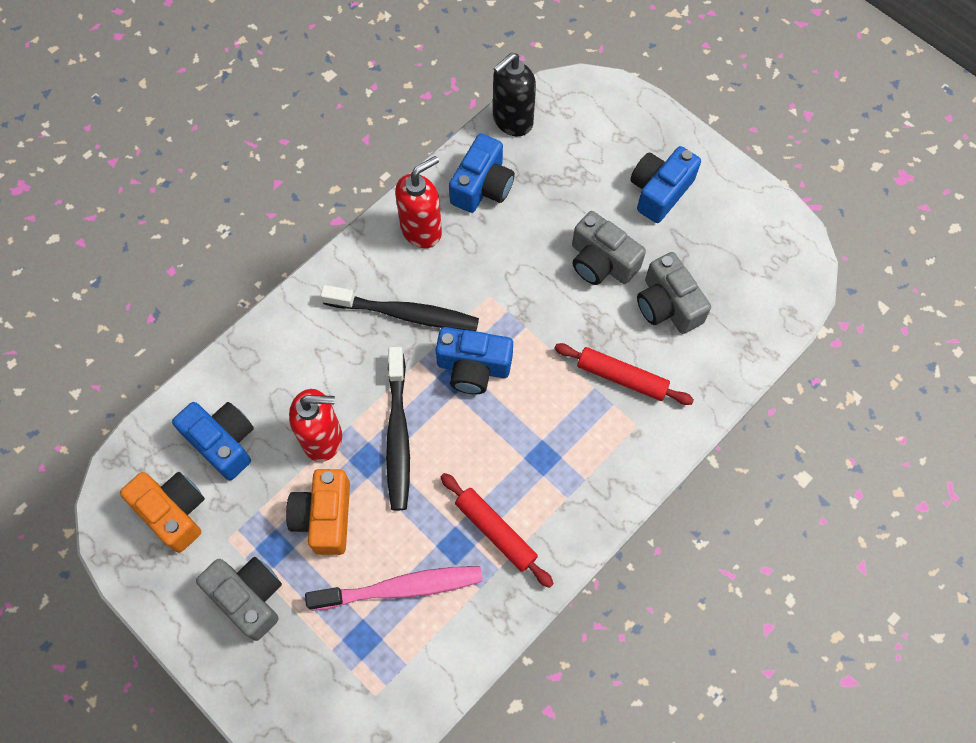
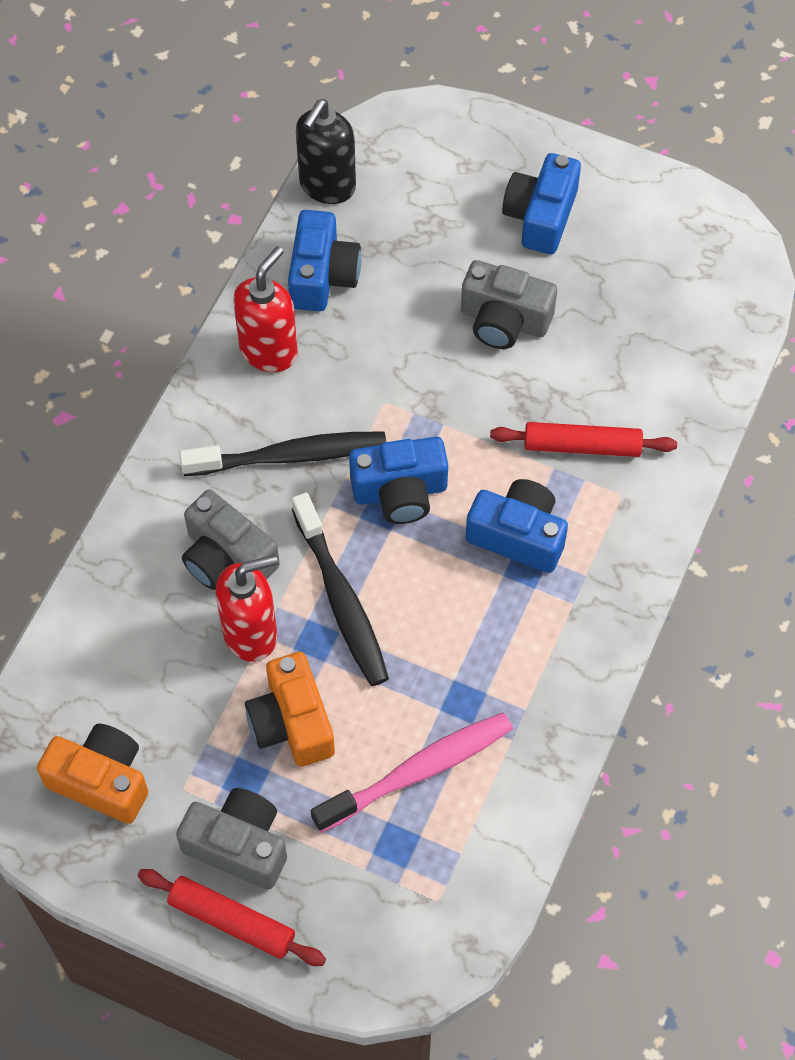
camera: 20 degrees left, 5 degrees down
(223, 442) = (128, 679): blue camera -> blue camera (518, 535)
(495, 532) = (504, 669): red rolling pin -> red rolling pin (231, 921)
(667, 305) = (602, 345): grey camera -> grey camera (227, 558)

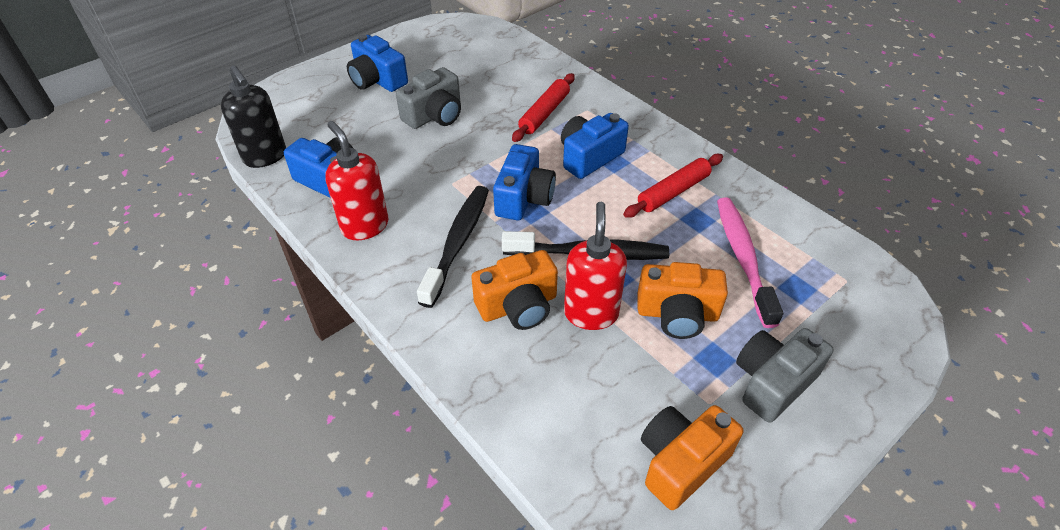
camera: 65 degrees left, 15 degrees down
(227, 558) = (518, 306): grey camera -> orange camera
(231, 921) = (840, 410): red rolling pin -> red rolling pin (673, 192)

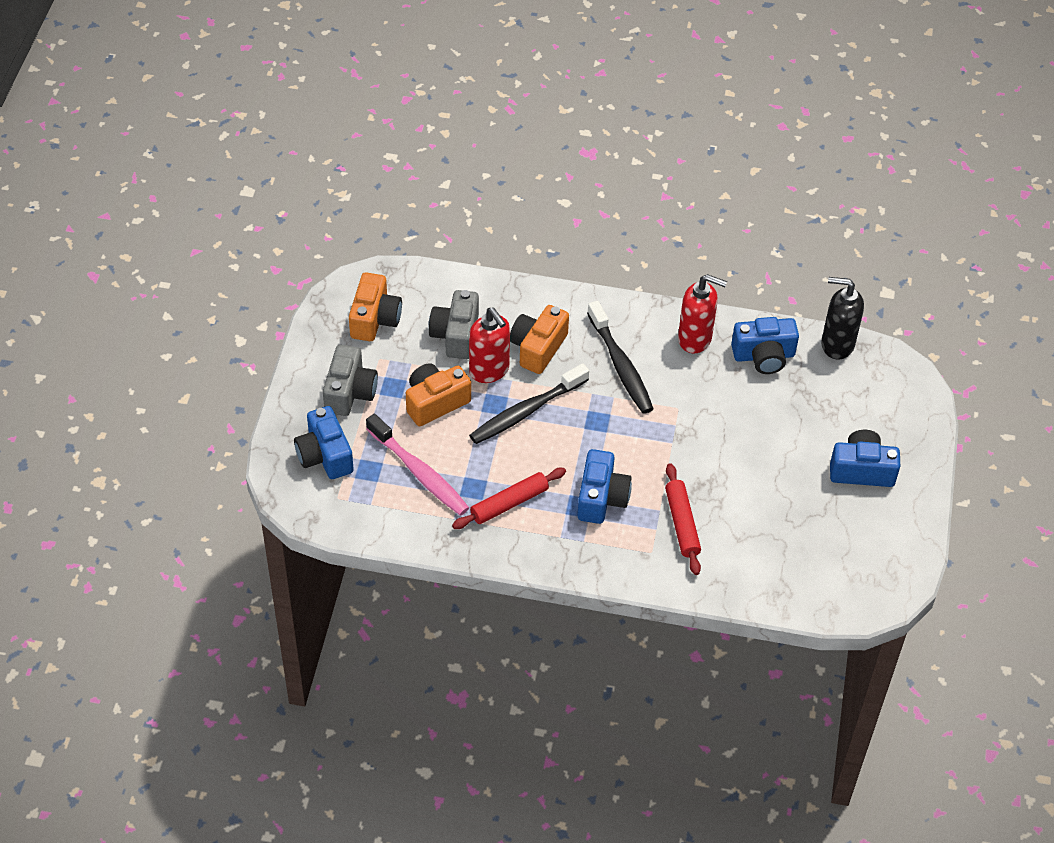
camera: 140 degrees right, 5 degrees up
(434, 115) = (766, 463): grey camera -> grey camera (456, 335)
(523, 198) = (613, 428): blue camera -> blue camera (325, 455)
(673, 192) = (509, 503): red rolling pin -> red rolling pin turned 45 degrees clockwise

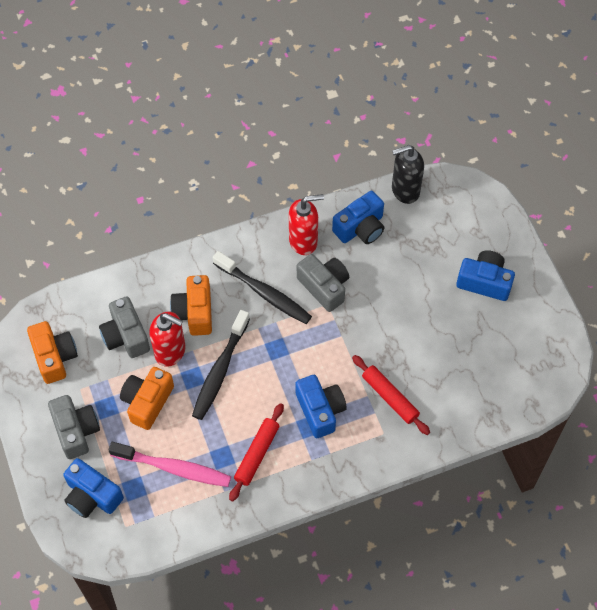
camera: 30 degrees left, 10 degrees up
(686, 390) = (324, 287): none -> grey camera
(861, 470) = (484, 282): blue camera -> blue camera turned 45 degrees clockwise

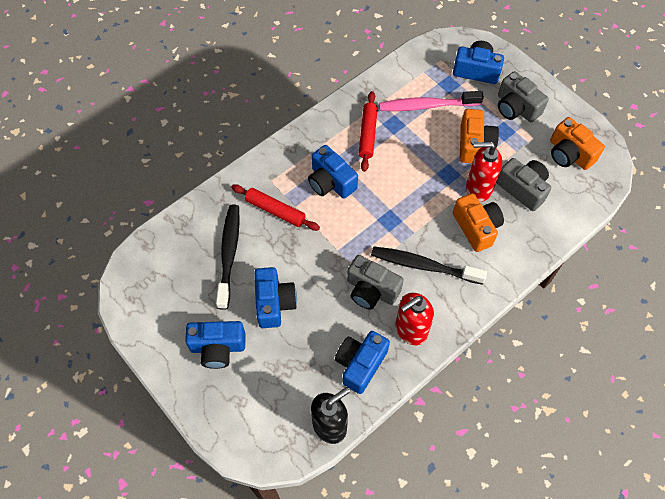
camera: 160 degrees right, 0 degrees up
(220, 370) = (428, 186): black toothbrush -> black toothbrush (229, 254)
(420, 304) = (274, 303): none -> blue camera

